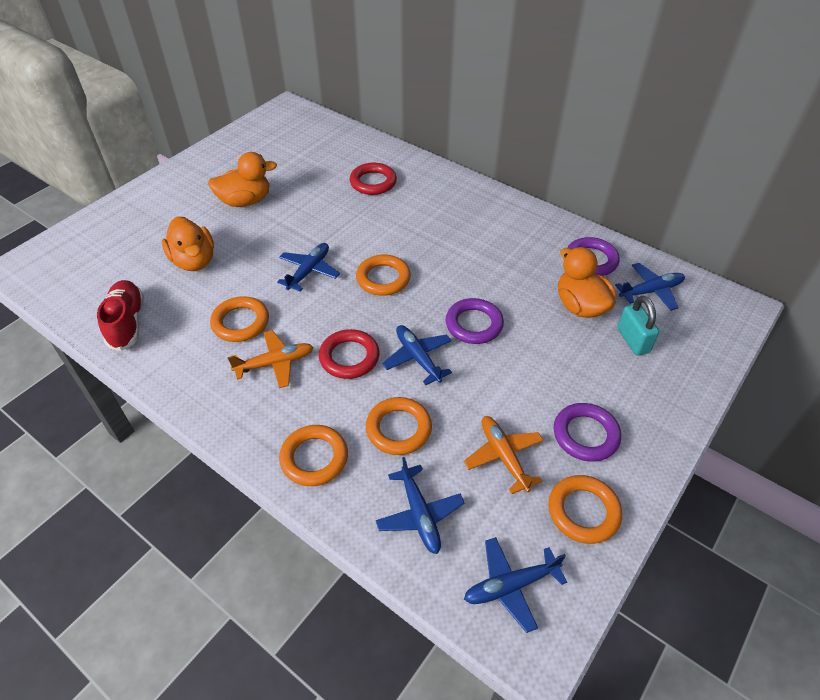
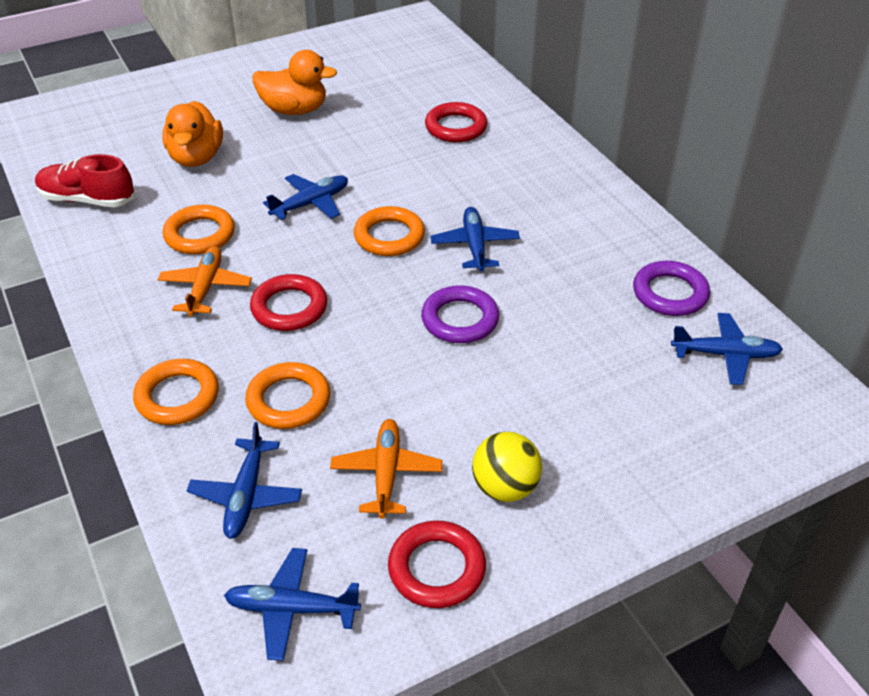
camera: 25 degrees right, 5 degrees down
(127, 323) = (87, 200): red shoe -> red shoe turned 90 degrees counterclockwise
(275, 363) = (205, 287): orange plane -> orange plane turned 90 degrees counterclockwise
(418, 358) = (366, 334): blue plane -> blue plane (475, 245)
(580, 306) = (613, 342): orange duck -> none
(583, 511) = (436, 568): orange ring -> red ring
(585, 435) = (505, 487): purple ring -> yellow ball
(633, 340) = (653, 404): turquoise padlock -> none

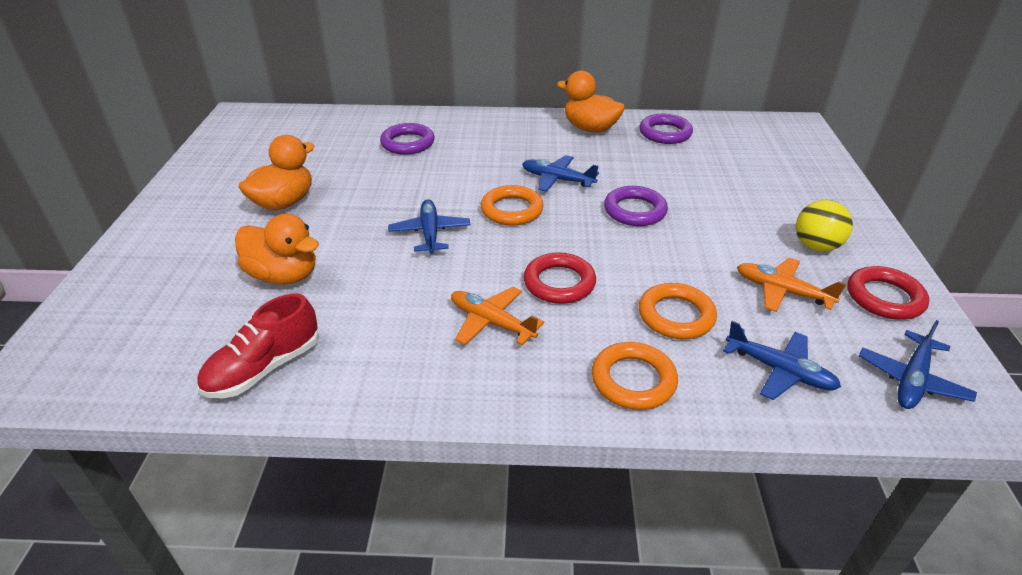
camera: 60 degrees left, 5 degrees down
(200, 234) = (409, 305): orange ring -> none
(456, 127) = (408, 143): red ring -> purple ring
(616, 231) = (590, 128): none -> orange duck
(725, 355) = (732, 136): blue plane -> none

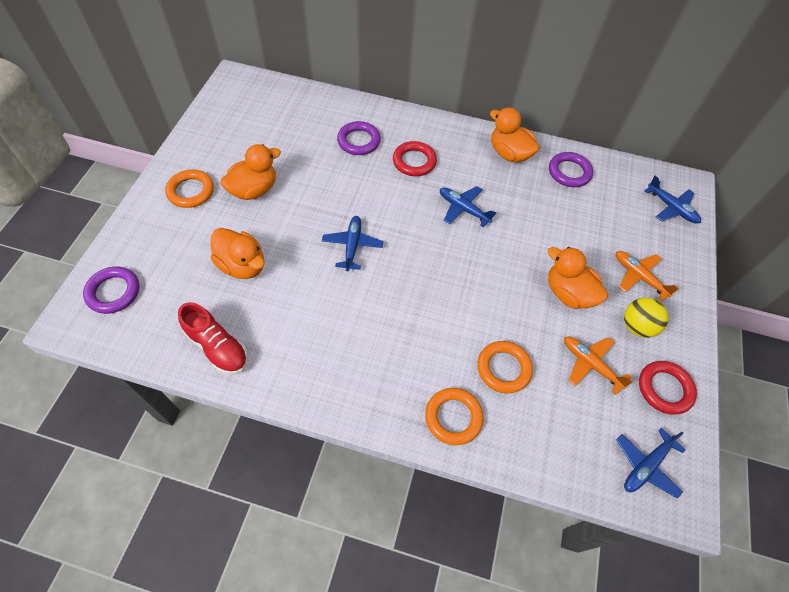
camera: 10 degrees right, 20 degrees up
(264, 368) = (217, 347): red shoe -> red shoe turned 105 degrees counterclockwise
(491, 322) = (373, 343): orange plane -> orange plane (639, 277)
(512, 210) = (419, 235): orange ring -> orange ring (191, 191)
(559, 283) = (431, 318): red ring -> red ring (414, 161)
(634, 210) = (512, 257): purple ring -> purple ring (113, 292)
(718, 231) = (568, 293): none -> orange duck
(779, 370) = (556, 434): blue plane -> blue plane (671, 208)

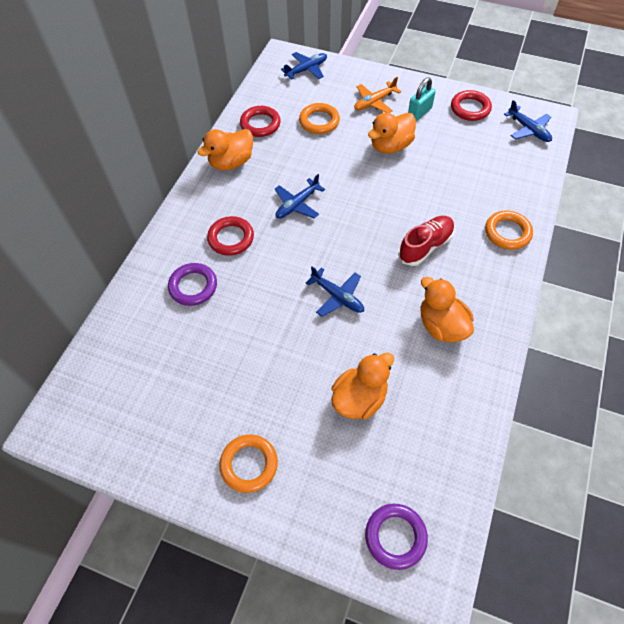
camera: 80 degrees left, 0 degrees up
(217, 347) = (458, 415): red shoe -> red shoe (425, 246)
(254, 190) = (254, 392): orange duck -> orange duck (441, 325)
(352, 246) = (337, 296): blue plane -> blue plane turned 150 degrees counterclockwise
(503, 368) = (462, 196): orange ring -> orange ring (319, 121)
(569, 172) = (260, 124): purple ring -> red ring
(590, 364) = (454, 144): orange plane -> none
(637, 326) = (419, 112): yellow ball -> turquoise padlock

